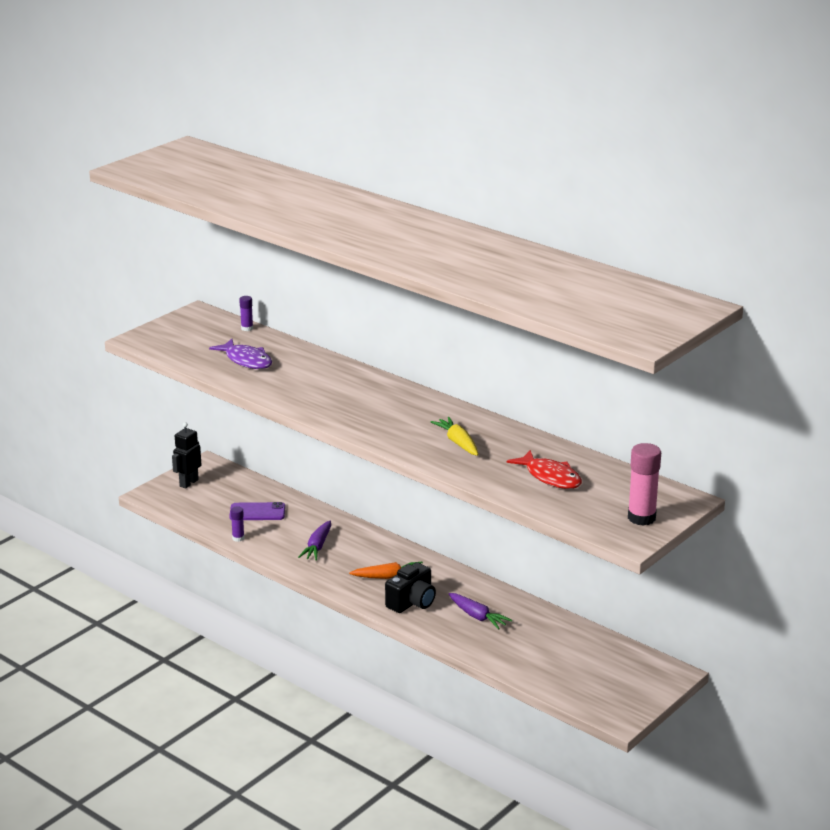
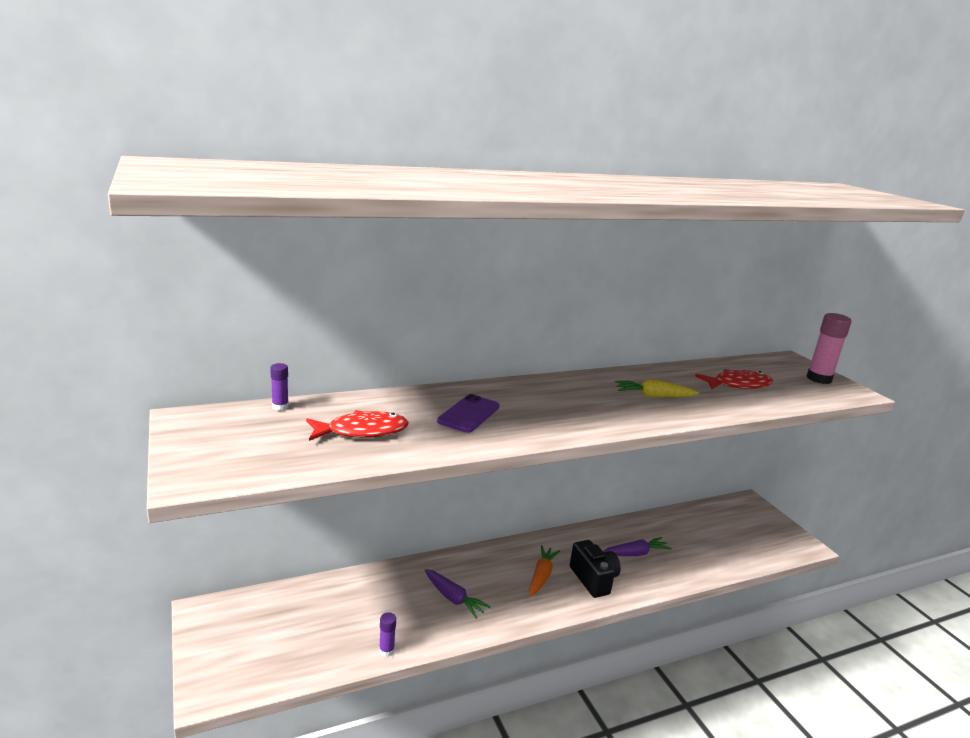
camera: 65 degrees left, 5 degrees down
(188, 483) = (225, 644): black robot -> none
(246, 360) = (362, 431): purple fish -> red fish
(257, 512) = (347, 614): purple phone -> purple phone (469, 414)

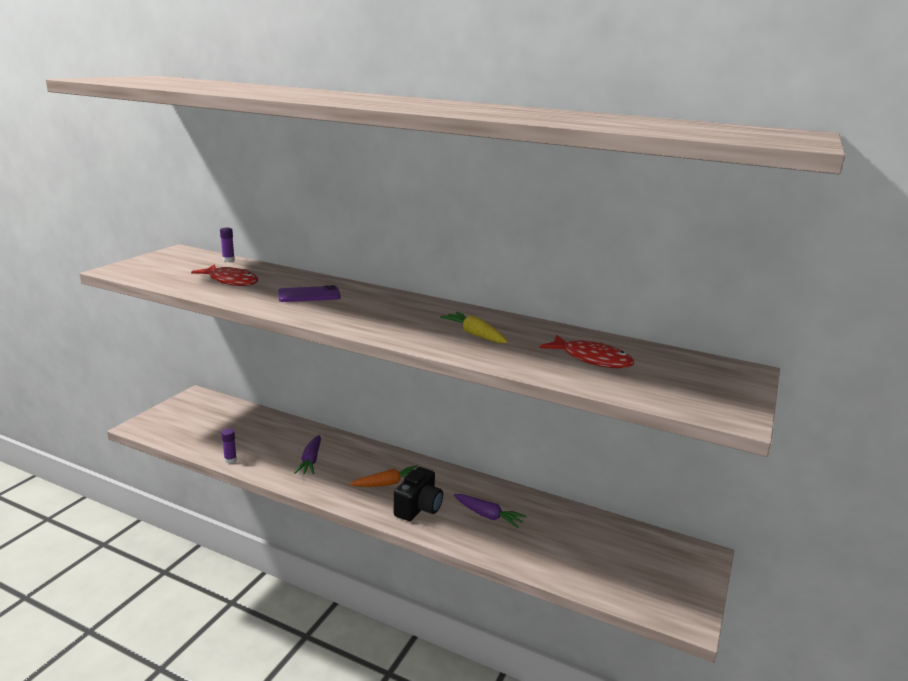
camera: 50 degrees right, 0 degrees up
(819, 379) = (721, 391): pink glue stick -> none

